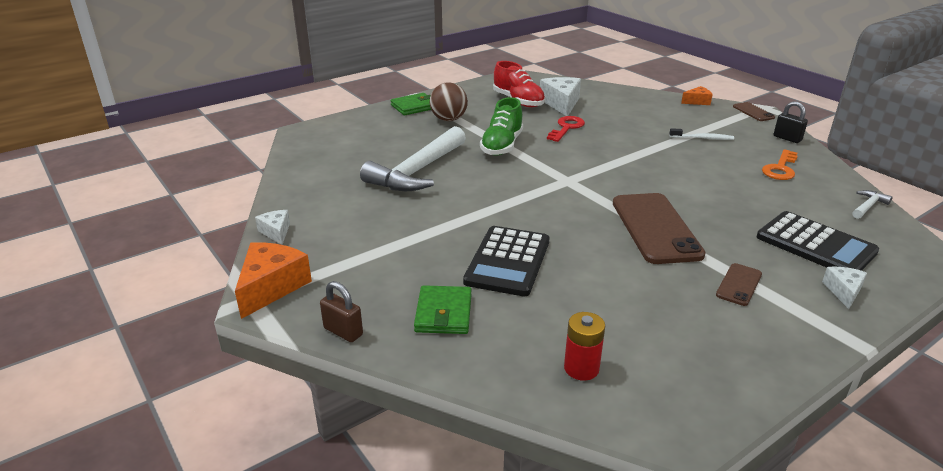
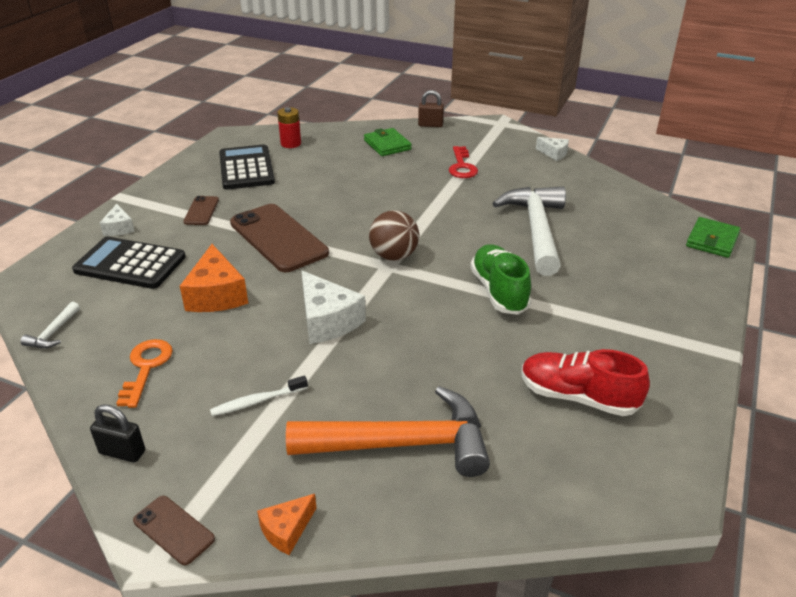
camera: 150 degrees right, 5 degrees up
(271, 287) = (500, 130): orange cheese -> orange cheese (217, 294)
(414, 107) = (687, 325): green wallet -> green wallet (712, 240)
(448, 119) = (611, 315): brown ball -> brown ball (394, 256)
(508, 261) = (377, 180): black calculator -> black calculator (246, 168)
(561, 103) = (511, 417): white cheese -> white cheese (327, 320)
(566, 128) = (454, 354): red key -> red key (462, 166)
(626, 109) = (402, 444): none -> orange hammer

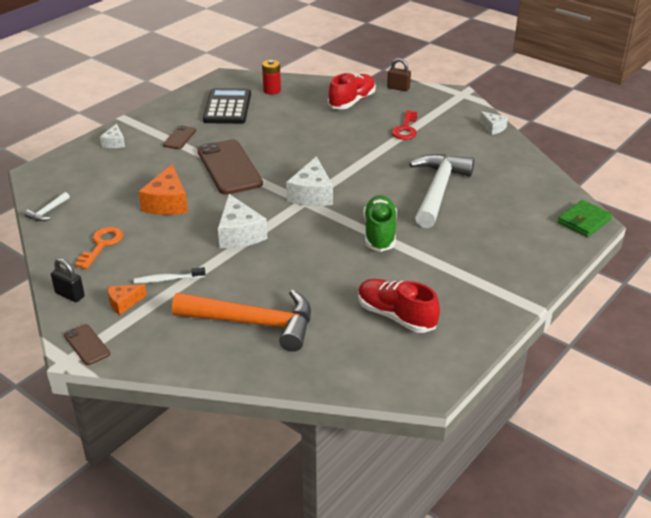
camera: 15 degrees right, 0 degrees up
(130, 264) = (114, 171): black calculator -> none
(287, 530) = (156, 358): orange cheese -> orange cheese (124, 303)
(387, 145) = (352, 101): green wallet -> red shoe
(394, 256) = (312, 194): brown ball -> white cheese

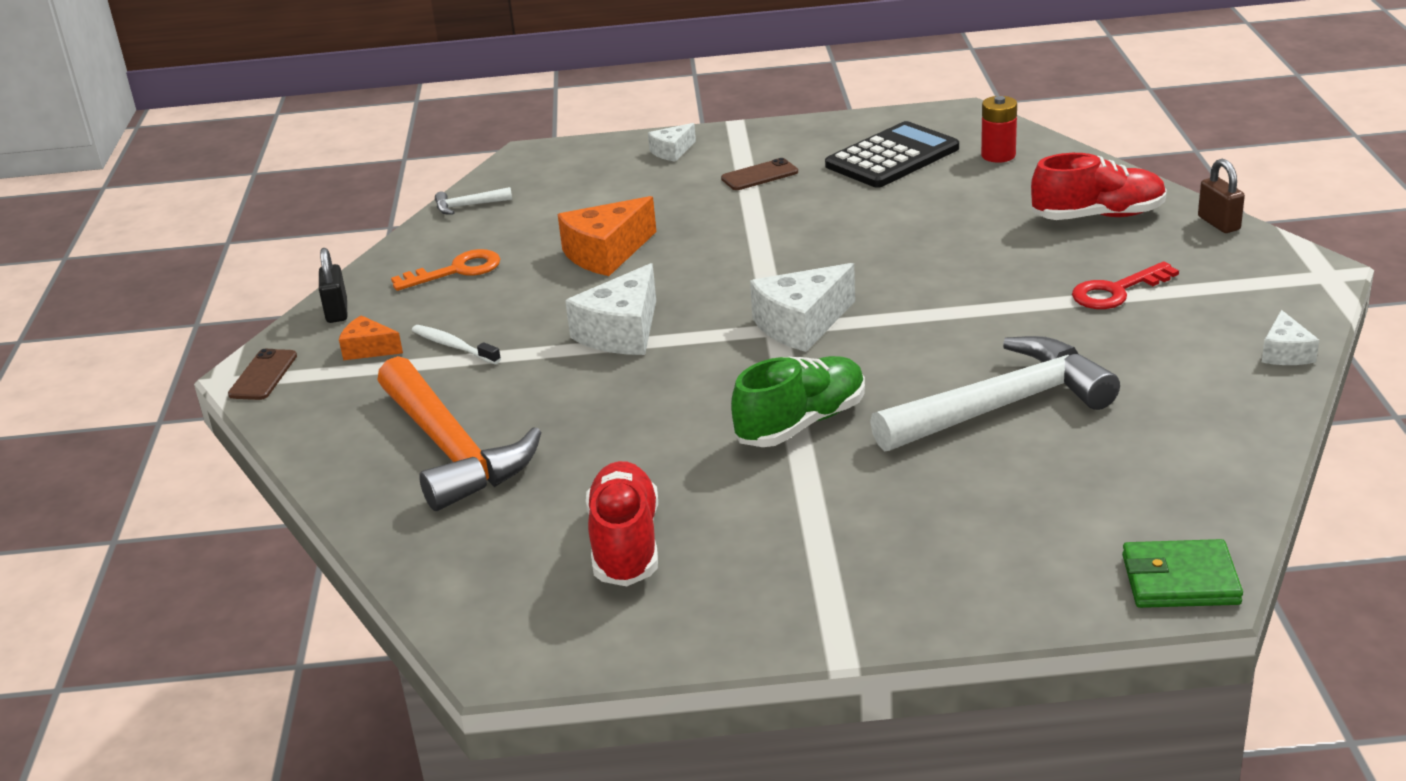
camera: 50 degrees right, 5 degrees down
(229, 167) = (756, 240): brown phone -> none

